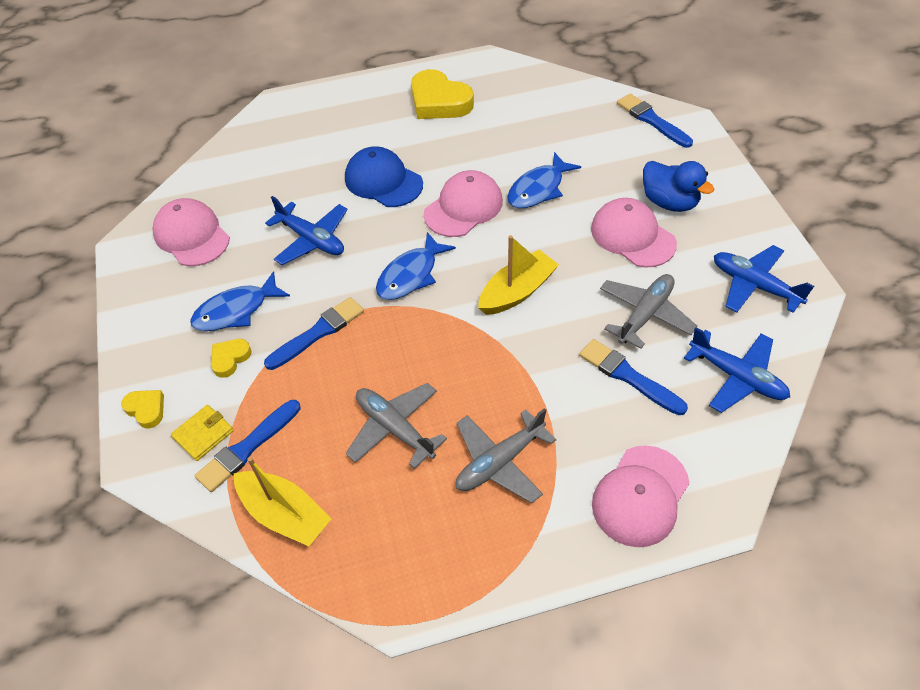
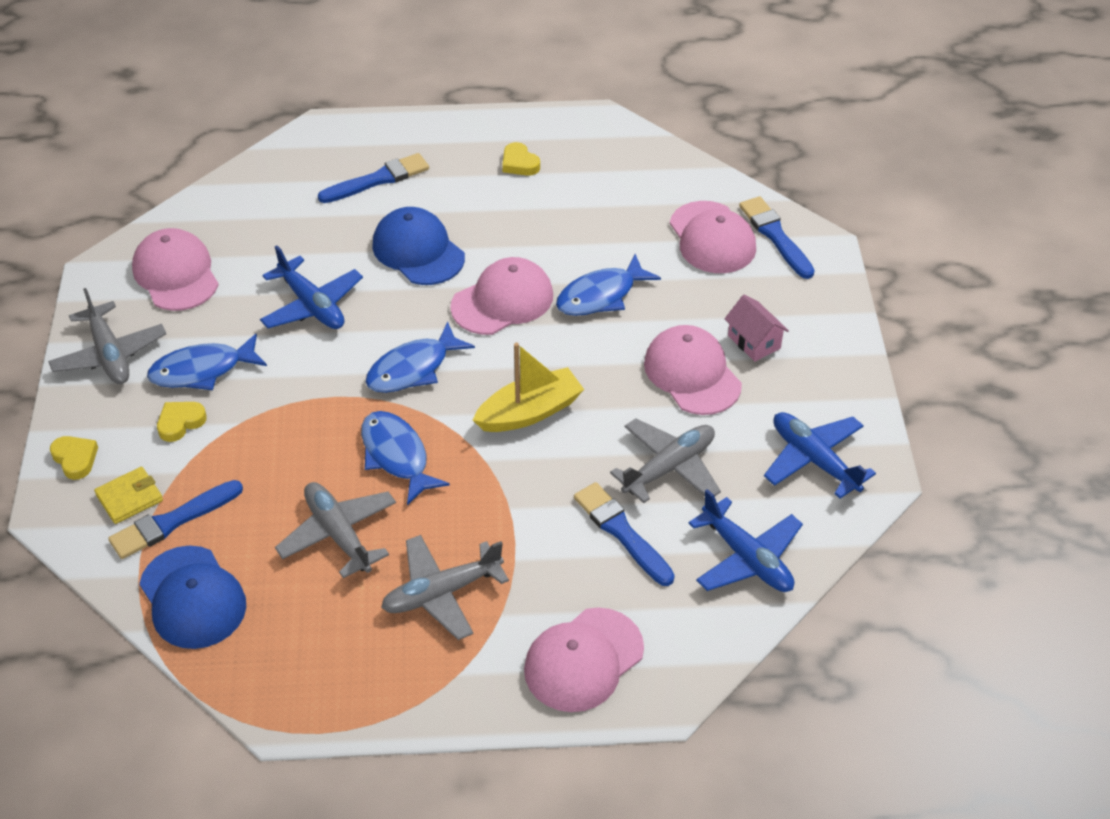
camera: 10 degrees right, 5 degrees down
(153, 312) = (109, 354): none -> grey plane
(285, 514) = (192, 598): yellow boat -> blue cap
(318, 332) = (286, 413): blue brush -> blue brush (378, 179)
(421, 350) = (397, 456): none -> blue fish
(439, 102) = (519, 163): yellow heart -> yellow heart, size x0.50
(606, 130) = (712, 238): none -> pink cap
(669, 202) = (754, 342): blue duck -> pink house

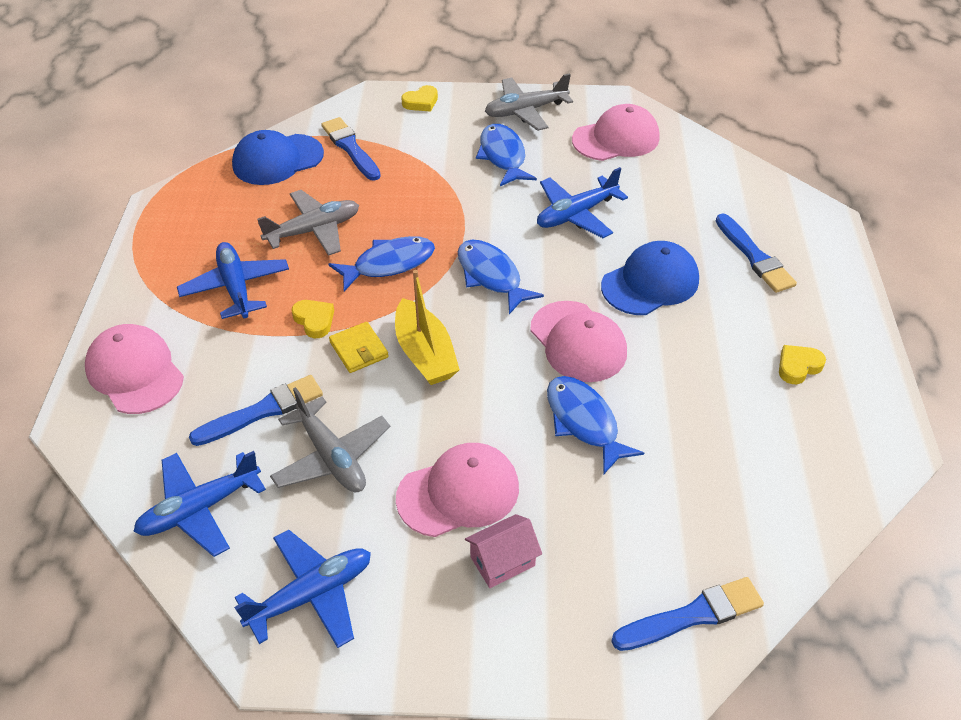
camera: 95 degrees right, 0 degrees up
(129, 498) = (378, 128): yellow wallet -> yellow wallet (359, 350)
(180, 423) = (448, 148): yellow heart -> yellow heart (314, 320)
(442, 593) = (236, 287): grey plane -> blue plane
(712, 238) = (684, 541): pink cap -> none

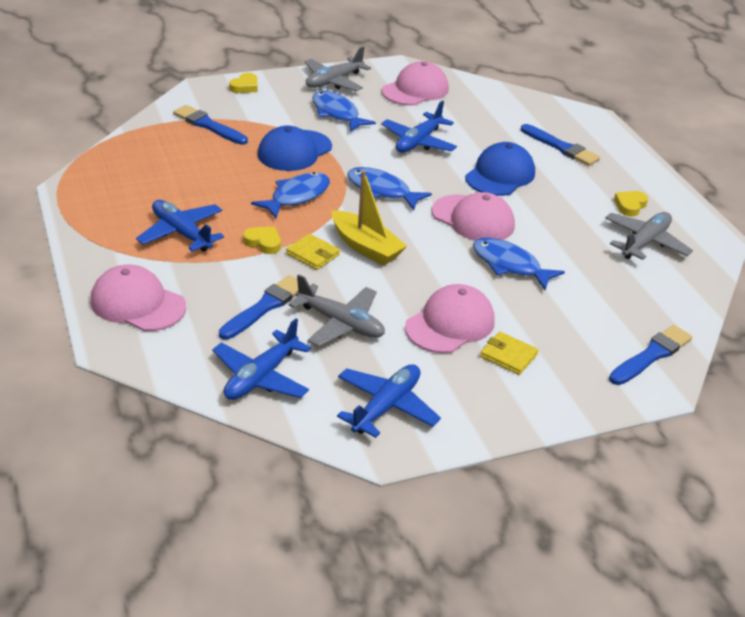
camera: 25 degrees left, 10 degrees down
(277, 160) = (151, 142): blue cap -> blue cap (294, 151)
(313, 230) = (218, 185): grey plane -> grey plane (645, 243)
(502, 561) = (508, 355): pink house -> yellow wallet

